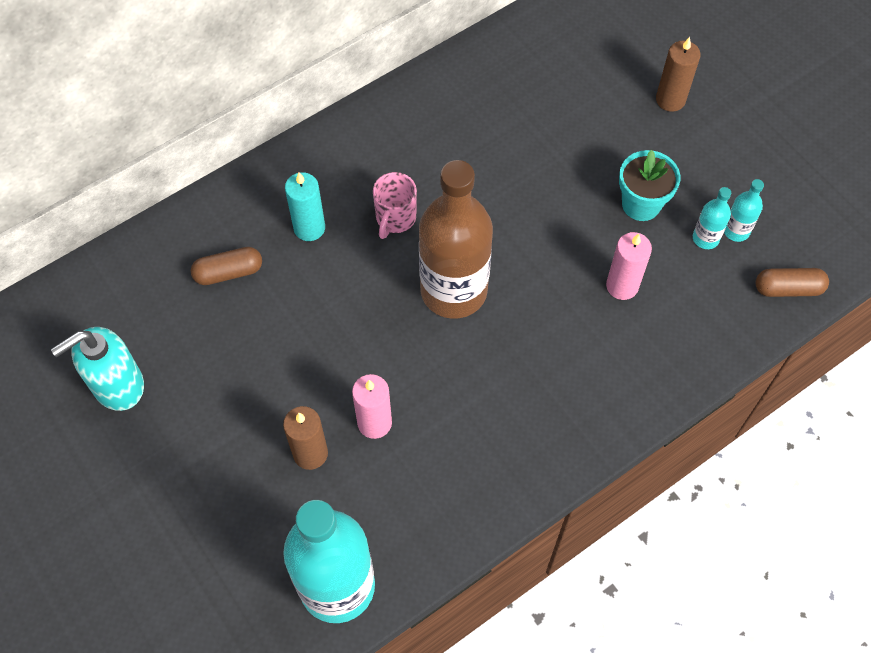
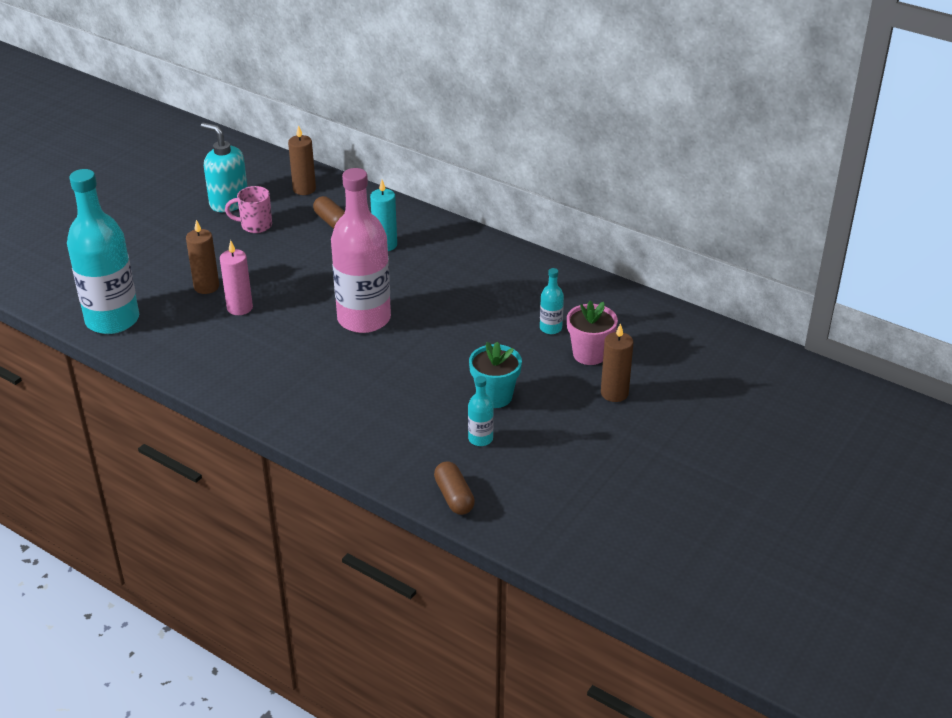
camera: 70 degrees right, 25 degrees down
(133, 285) = (304, 189): none -> brown candle
(395, 218) = (413, 279): pink mug -> pink mug (255, 225)
(453, 291) = (364, 319): brown bottle -> pink bottle
(600, 98) = (589, 354): none -> pink flower pot
(622, 286) = (409, 401): pink candle -> none
(736, 231) = (498, 455): turquoise bottle -> turquoise bottle (550, 328)

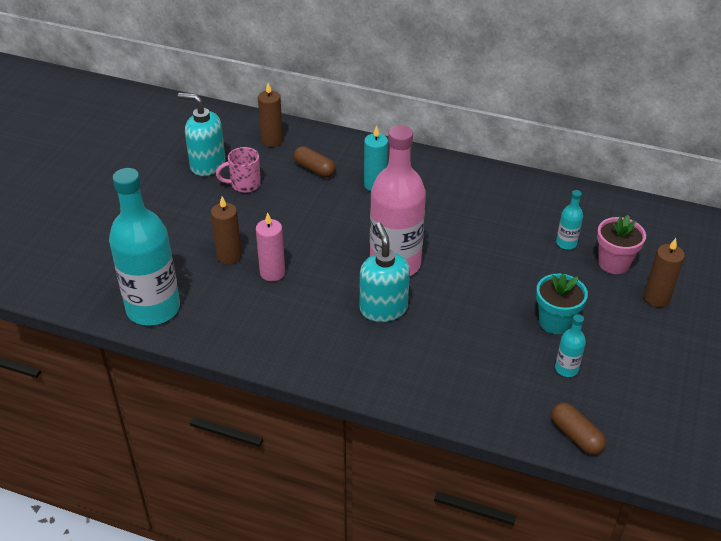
camera: 15 degrees left, 5 degrees up
(329, 356) = (383, 309): none -> turquoise soap dispenser

